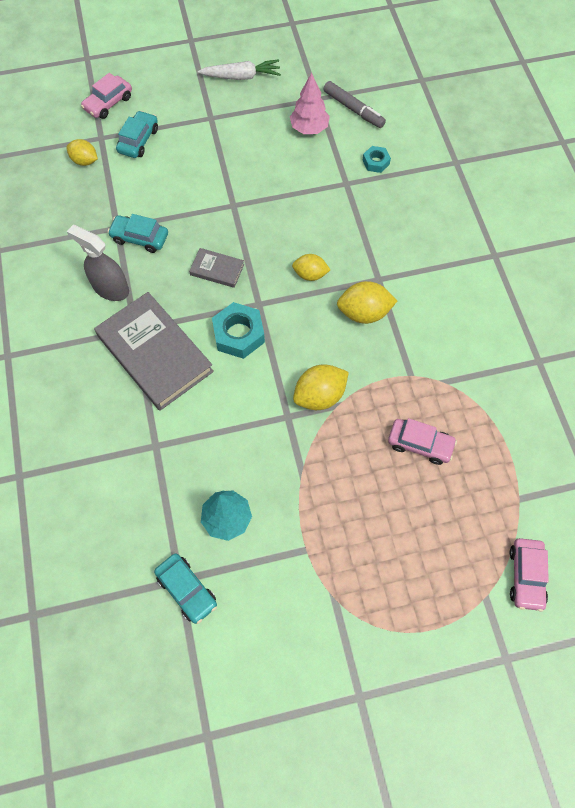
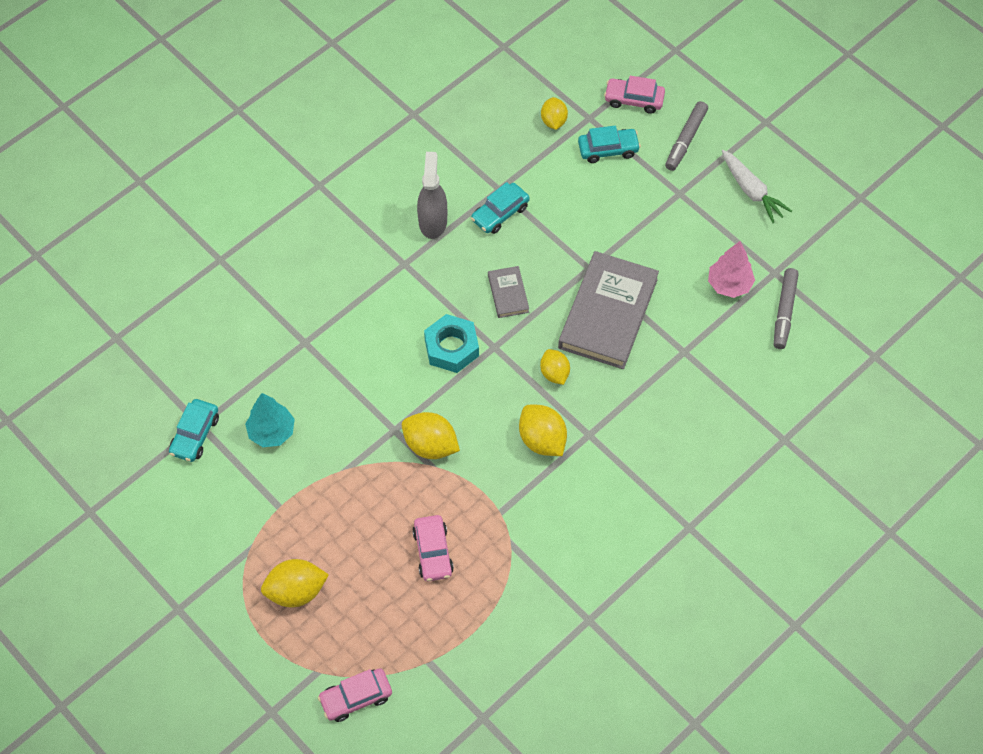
camera: 60 degrees right, 5 degrees down
(140, 238) = (500, 213): turquoise car -> turquoise car turned 120 degrees counterclockwise
(155, 353) = (390, 292): grey book -> grey book (608, 313)
(168, 91) = (685, 140): none -> grey marker
(376, 162) = (730, 365): turquoise nut -> none
(398, 576) = (296, 591): none -> yellow lemon

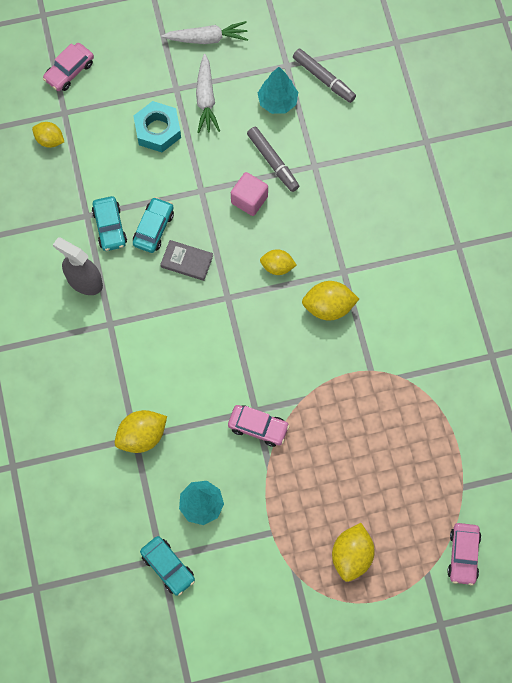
camera: 60 degrees left, 10 degrees up
(430, 445) = (285, 390): yellow lemon -> yellow lemon (142, 436)
(433, 552) = (376, 436): pink car -> pink car (258, 427)
(451, 347) = (209, 329): turquoise nut -> turquoise nut (157, 130)
(608, 149) = (103, 116): turquoise car -> turquoise car (153, 228)
(608, 313) = (249, 200): grey book -> pink cube
(685, 140) = (131, 56): grey marker -> grey marker (273, 162)
(687, 223) = (206, 99): none -> white carrot
(729, 285) = (277, 102): pink tree -> turquoise tree

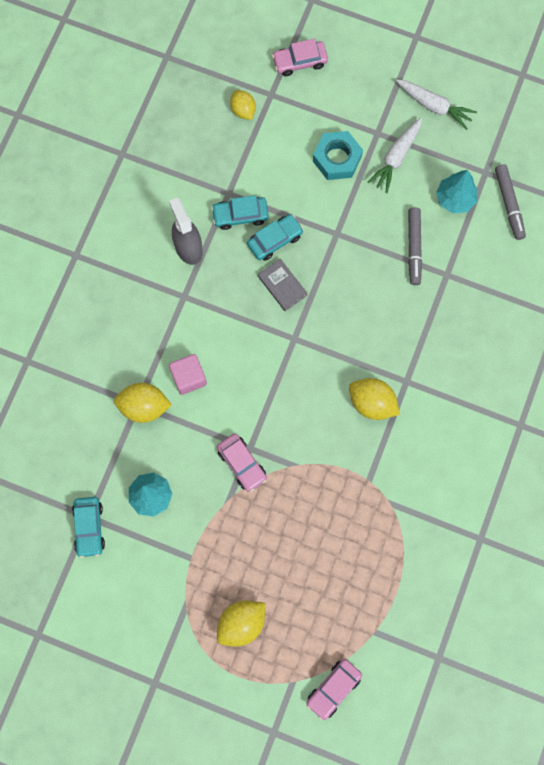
camera: 35 degrees right, 5 degrees up
(110, 227) = (240, 215): turquoise car -> turquoise car turned 60 degrees clockwise
(249, 200) = (371, 267): pink cube -> pink cube (189, 377)
(277, 267) = (354, 340): yellow lemon -> none

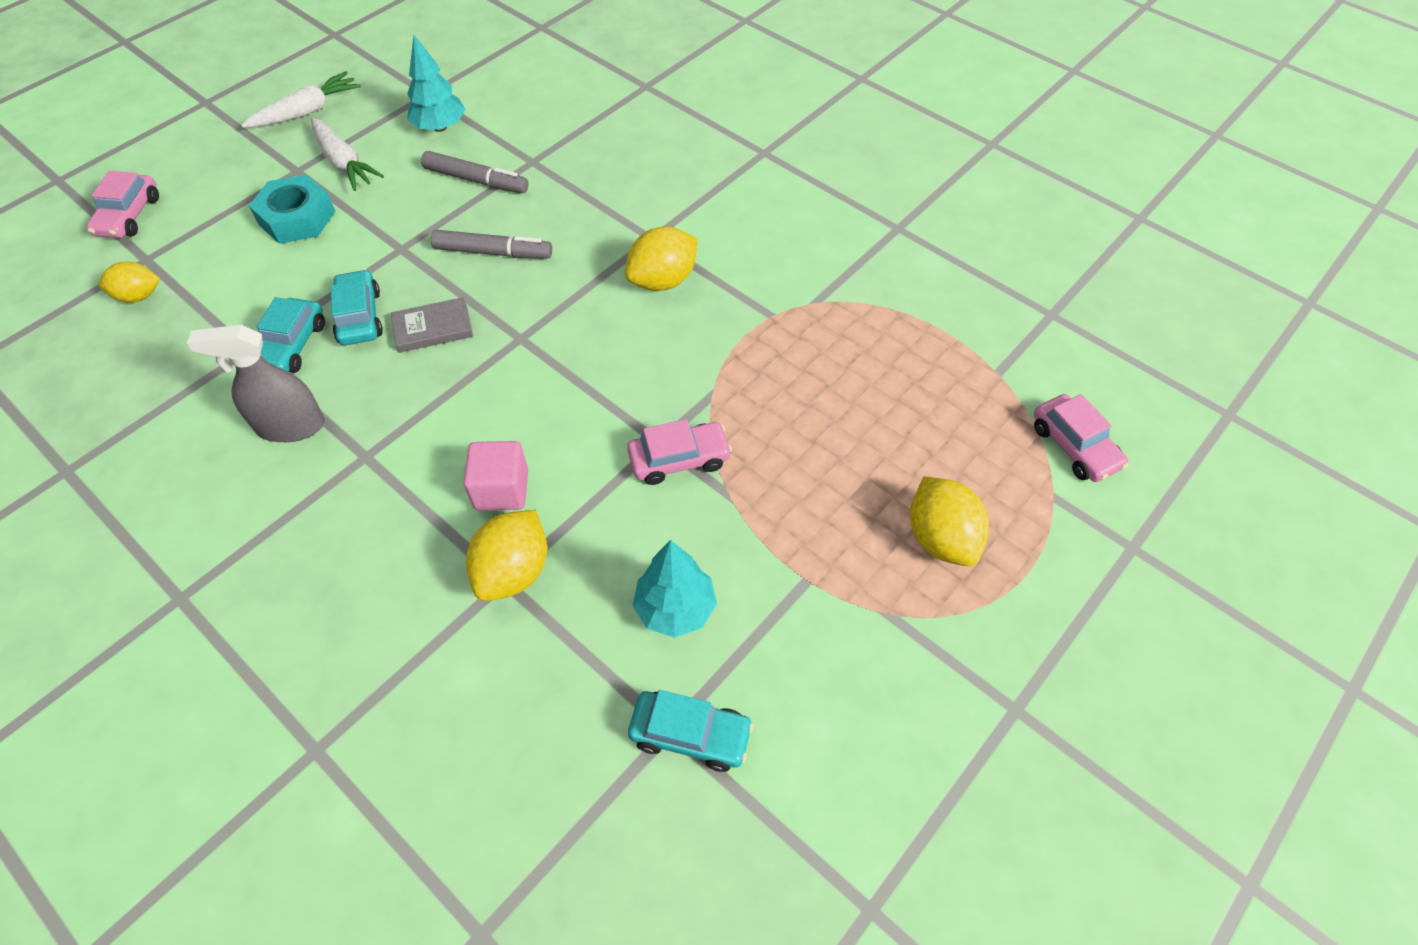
camera: 70 degrees left, 20 degrees down
(509, 204) = (481, 86): grey marker -> grey marker (493, 252)

